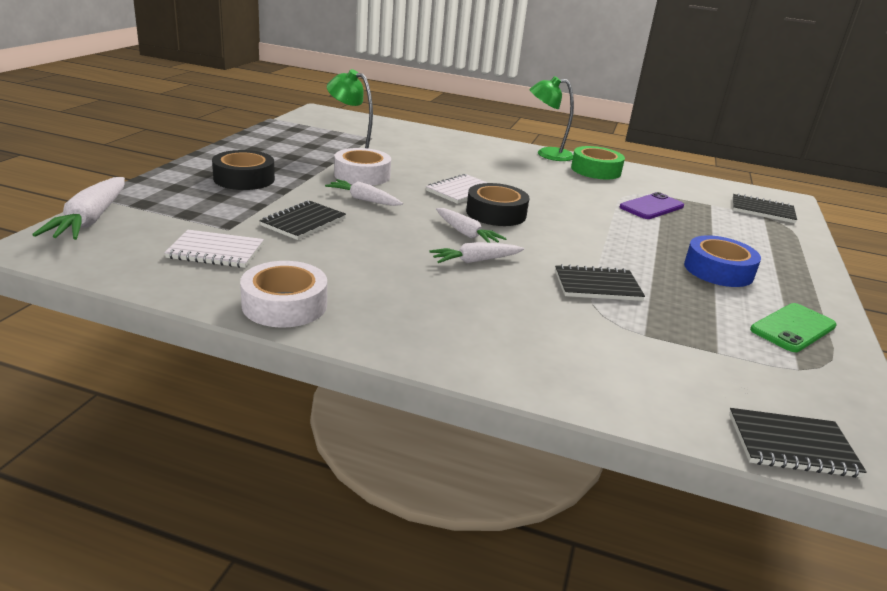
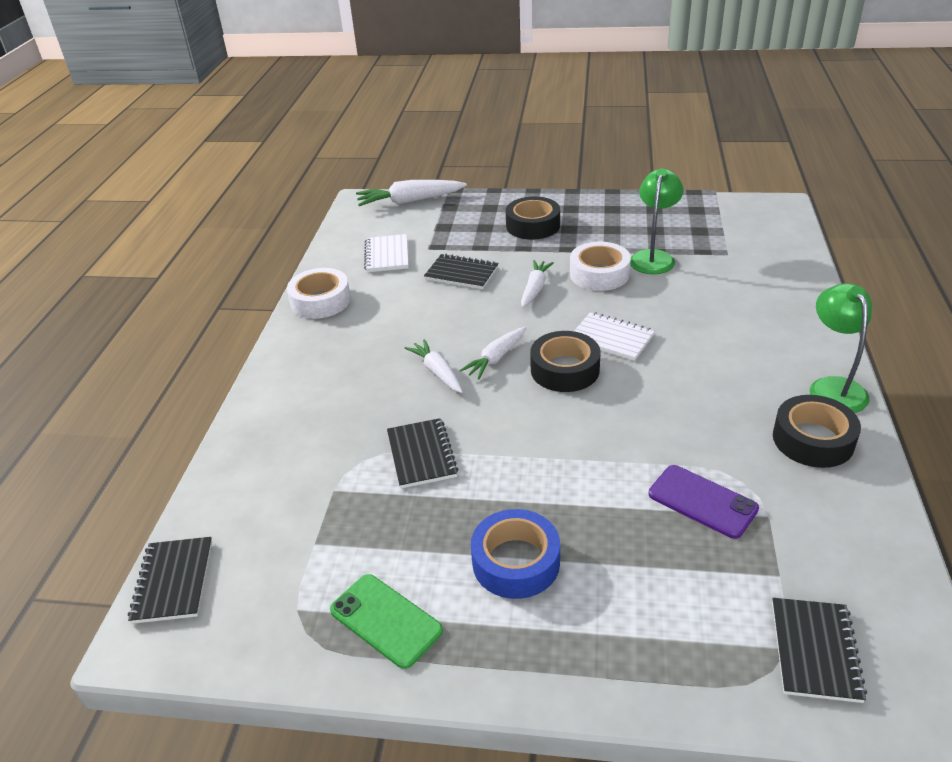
camera: 85 degrees right, 10 degrees up
(595, 170) = (813, 440): green tape -> black tape

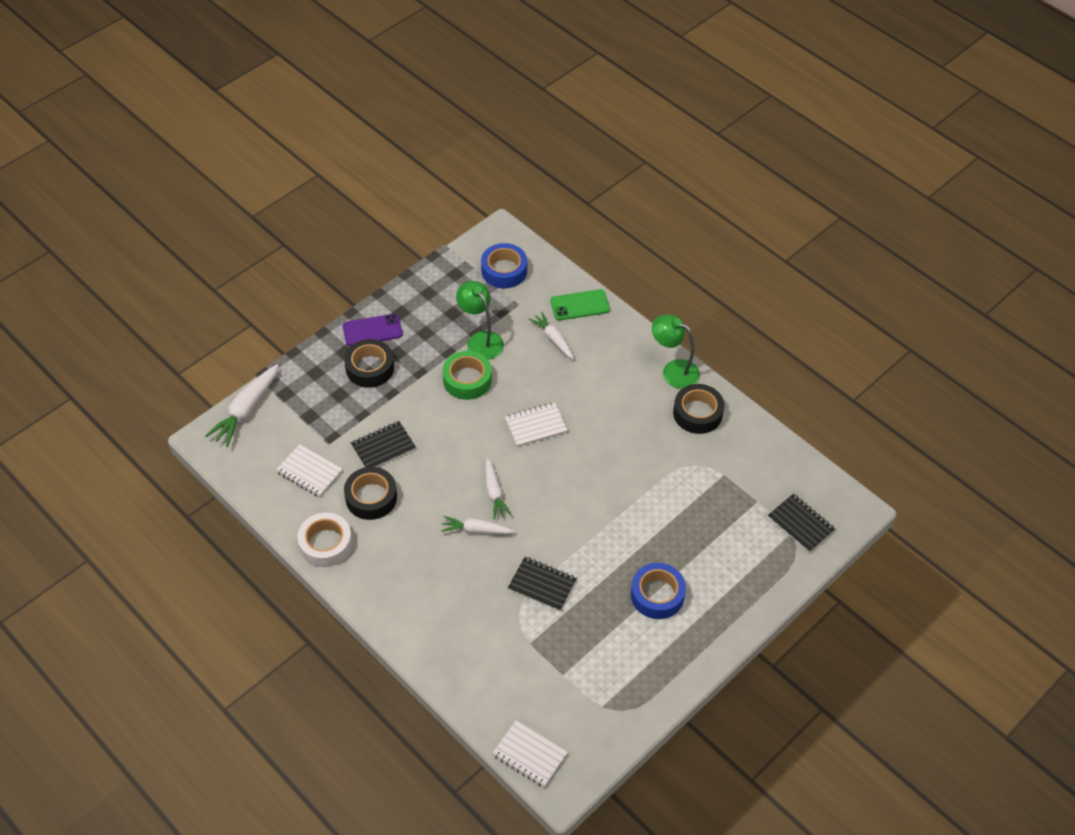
camera: 55 degrees left, 15 degrees up
(173, 581) = (529, 755): black notebook -> white notebook
(385, 620) = (643, 672): green phone -> green phone (580, 305)
(535, 289) = (445, 423): white carrot -> white carrot (553, 339)
(565, 369) = (539, 469): black tape -> black tape (371, 497)
(599, 274) = (467, 380): white tape -> green tape
(702, 501) = (691, 491): purple phone -> purple phone (372, 330)
(747, 228) = (504, 270): none -> blue tape

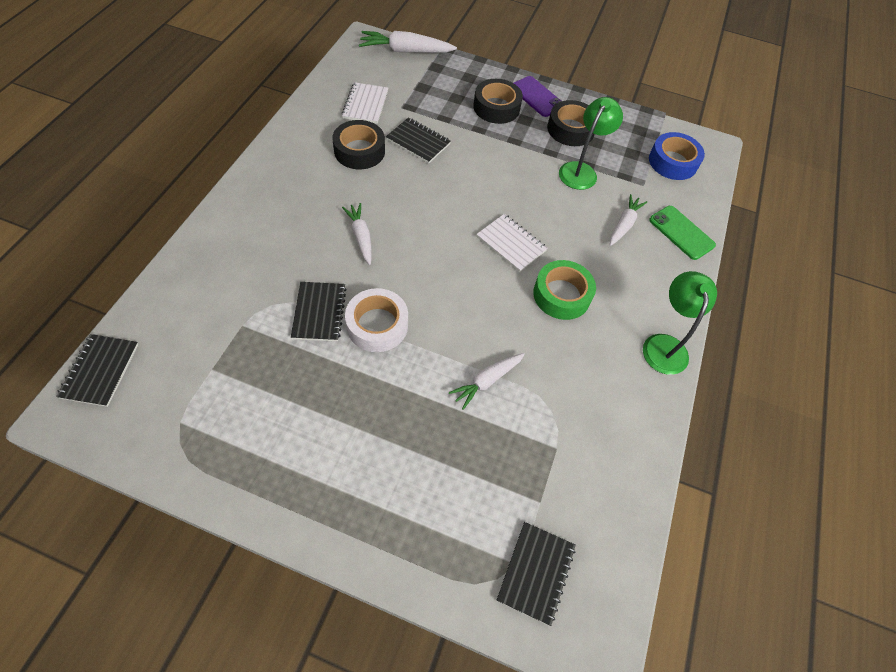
camera: 60 degrees right, 5 degrees up
(326, 544) = (296, 137): white tape -> white tape (377, 325)
(467, 380) = (529, 175): green tape -> green tape (561, 295)
(494, 493) = (412, 237): white carrot -> white carrot (487, 381)
(529, 755) = (100, 371): white notebook -> black notebook
(657, 595) = (352, 430): blue tape -> none
(697, 413) = (624, 389): black tape -> black tape (570, 129)

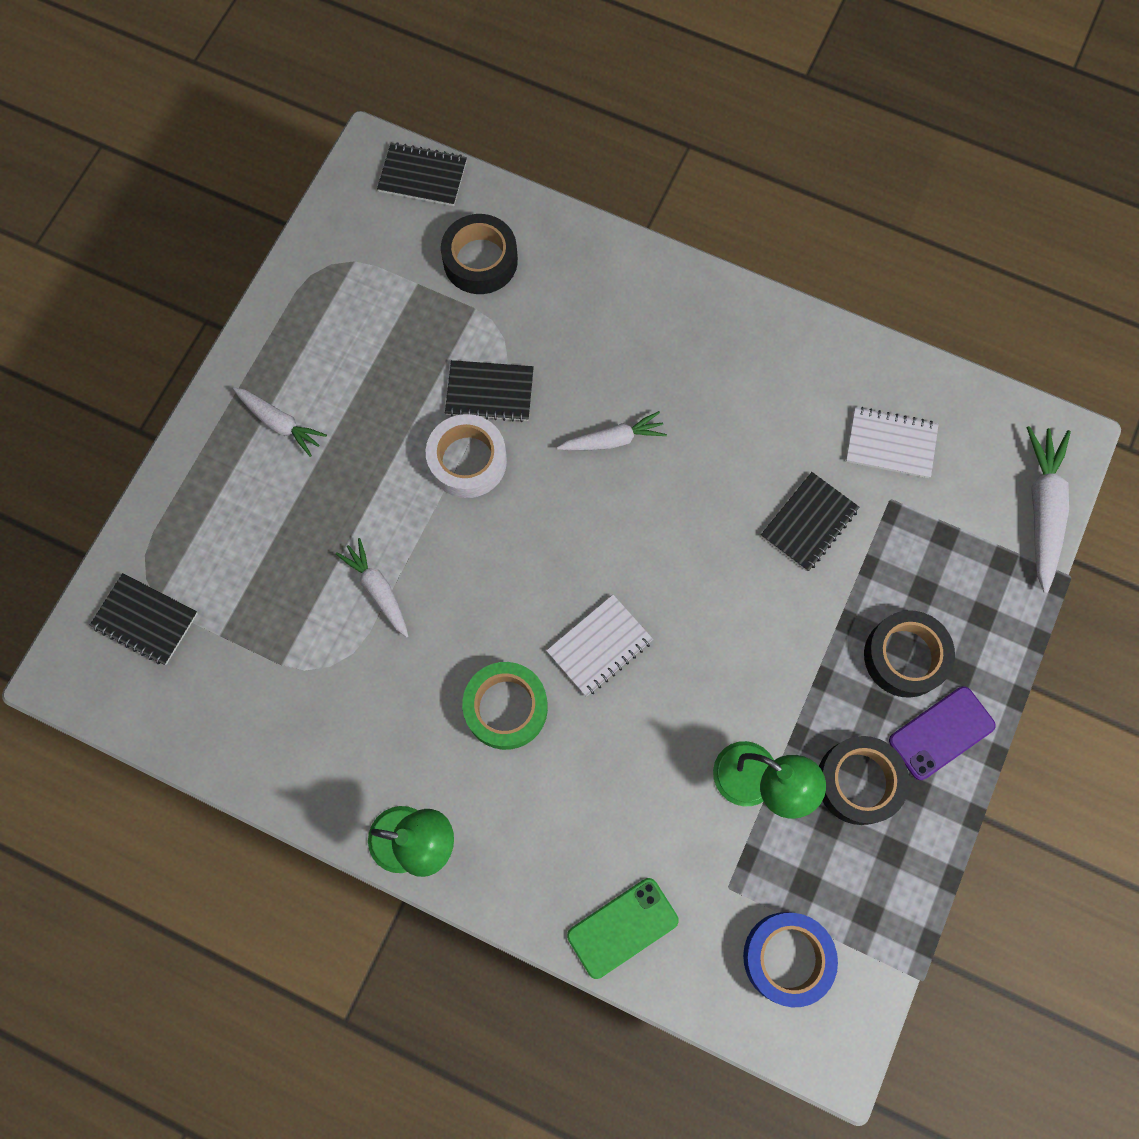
camera: 100 degrees right, 15 degrees up
(359, 151) = (783, 436): black tape -> black tape (480, 260)
(624, 224) = (639, 832): white carrot -> white carrot (280, 423)

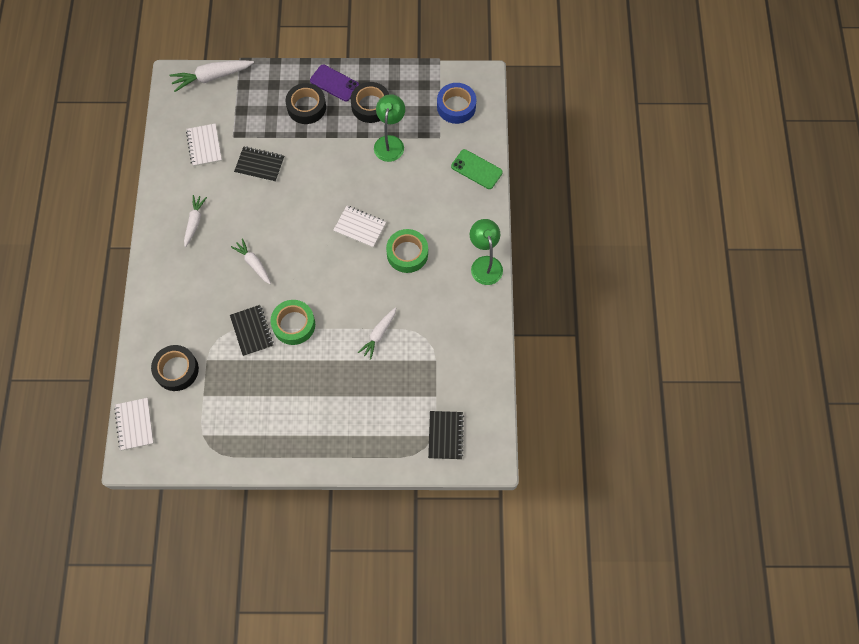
camera: 115 degrees left, 5 degrees down
(280, 423) = (313, 425): white carrot -> white carrot (194, 222)
(423, 176) = (134, 424): black notebook -> white notebook
(467, 461) = (294, 324): white tape -> green tape

